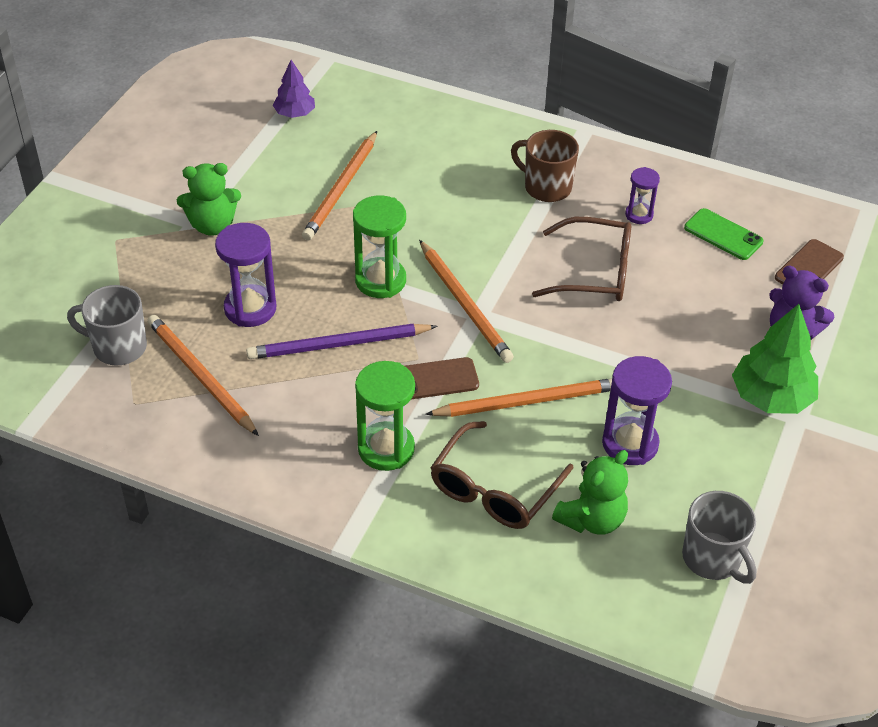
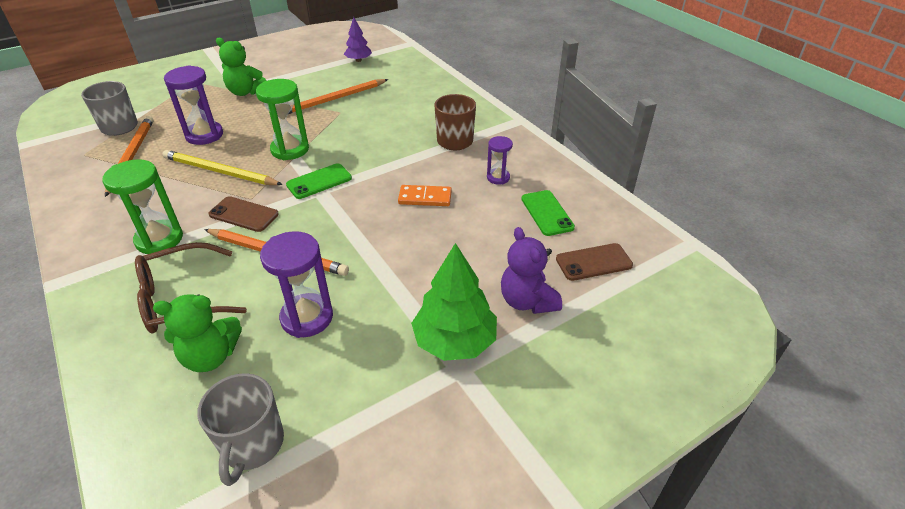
camera: 35 degrees right, 5 degrees down
(338, 345) = (220, 171): purple pencil -> yellow pencil
(465, 304) = (319, 181): orange pencil -> green phone
(594, 272) = (425, 198): brown glasses -> orange domino

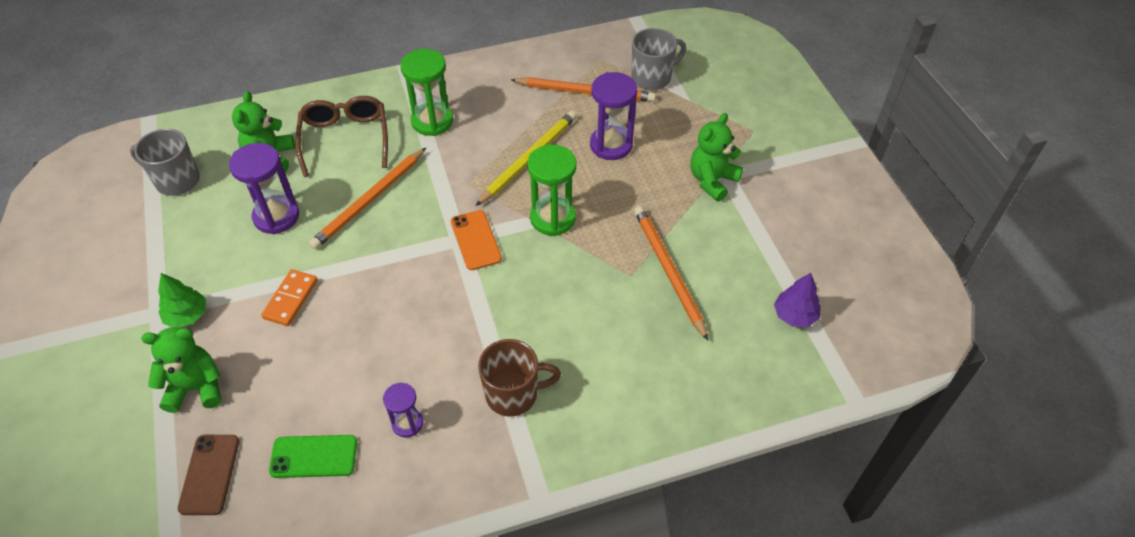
camera: 105 degrees right, 10 degrees up
(244, 214) = (443, 177): brown phone -> none
(319, 181) = (476, 240): green phone -> orange phone
(425, 198) = (401, 334): orange domino -> orange domino (290, 299)
(454, 341) = (187, 315): green tree -> green tree, size x0.59
(527, 301) = (196, 388): purple teddy bear -> green teddy bear

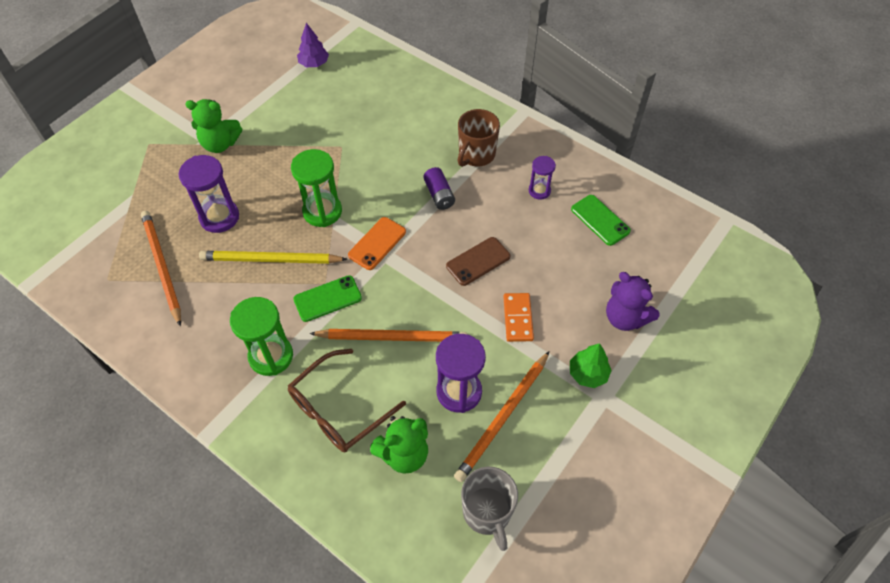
camera: 125 degrees left, 5 degrees up
(196, 388) = (625, 318): green teddy bear -> purple teddy bear
(209, 474) = (659, 262): brown phone -> brown phone (478, 261)
(290, 299) = (518, 318): orange domino -> orange domino turned 75 degrees counterclockwise
(450, 177) = (327, 299): none -> green phone
(488, 323) = (439, 195): none -> purple battery
(513, 394) = (476, 155): brown mug -> brown mug turned 105 degrees counterclockwise
(652, 78) = (115, 231): grey mug -> none
(668, 271) = (323, 130): orange pencil -> orange pencil (503, 417)

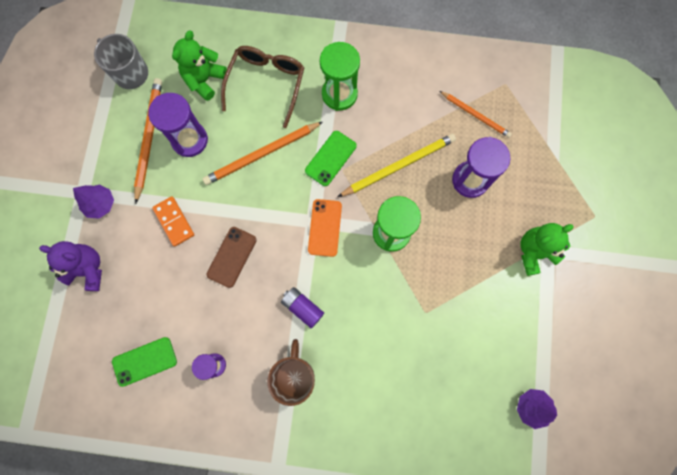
camera: 150 degrees right, 20 degrees up
(162, 266) = (475, 115): orange pencil -> orange pencil, size x0.64
(588, 374) = (100, 204): green tree -> purple tree
(600, 220) = (144, 361): green phone -> green phone turned 45 degrees counterclockwise

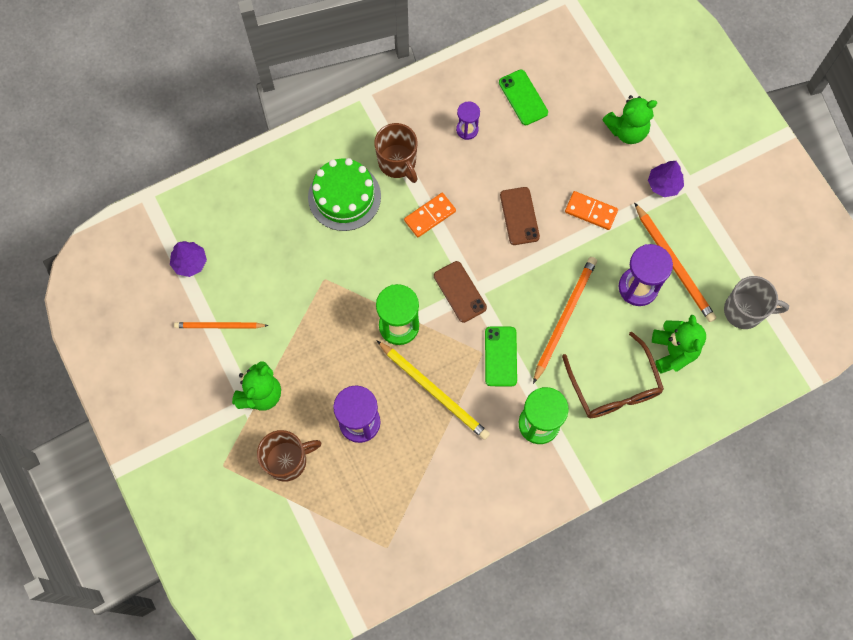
camera: 145 degrees right, 5 degrees down
(88, 269) = (627, 130): purple teddy bear -> green teddy bear
(144, 361) = (523, 97): green phone -> green phone turned 60 degrees counterclockwise
(302, 308) = (430, 216): purple battery -> orange domino
(325, 228) = (460, 292): orange phone -> brown phone
(361, 376) = (344, 196): none -> green cake
(398, 166) = (434, 391): yellow pencil -> yellow pencil turned 75 degrees counterclockwise
(475, 115) = (395, 492): orange pencil -> orange pencil (219, 326)
(542, 188) = (287, 460): none -> brown mug

